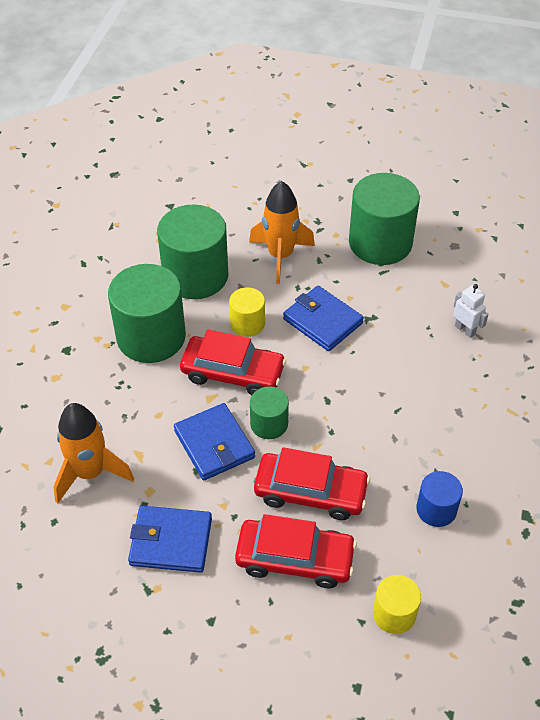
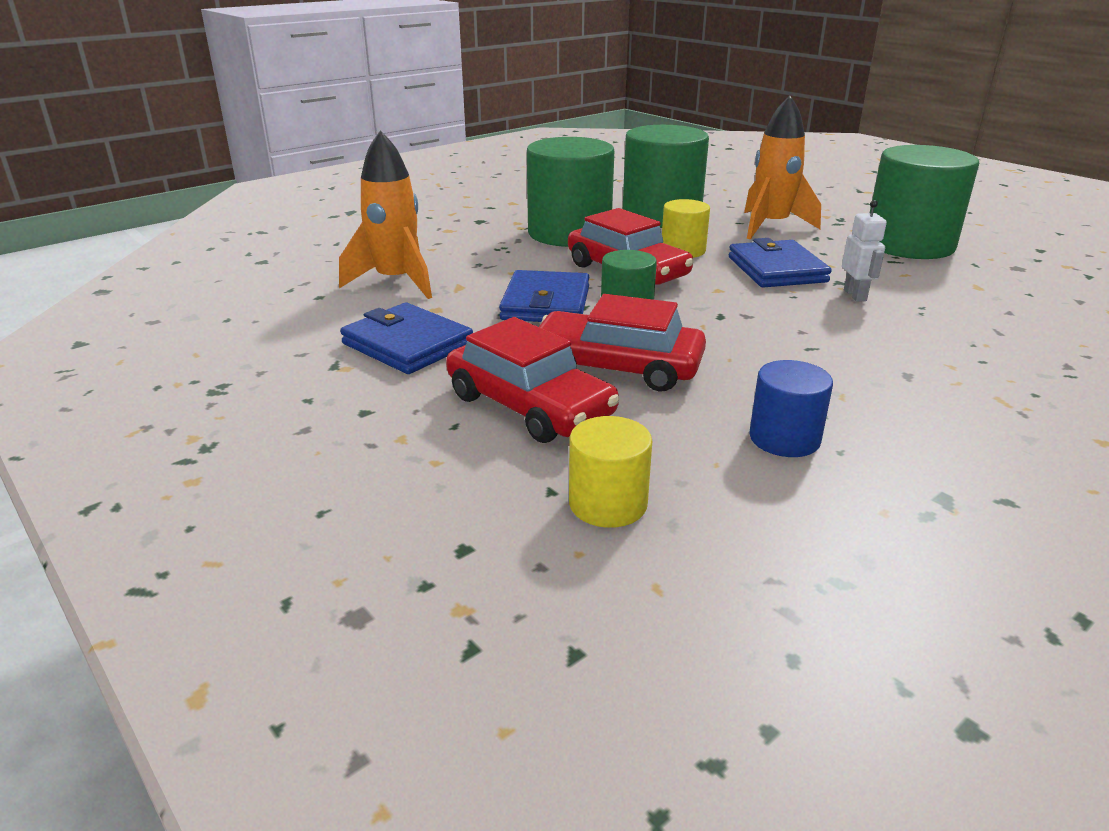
camera: 35 degrees right, 20 degrees down
(310, 492) = (616, 367): red car -> red car turned 150 degrees clockwise
(465, 330) = (979, 321): white robot -> white robot (855, 295)

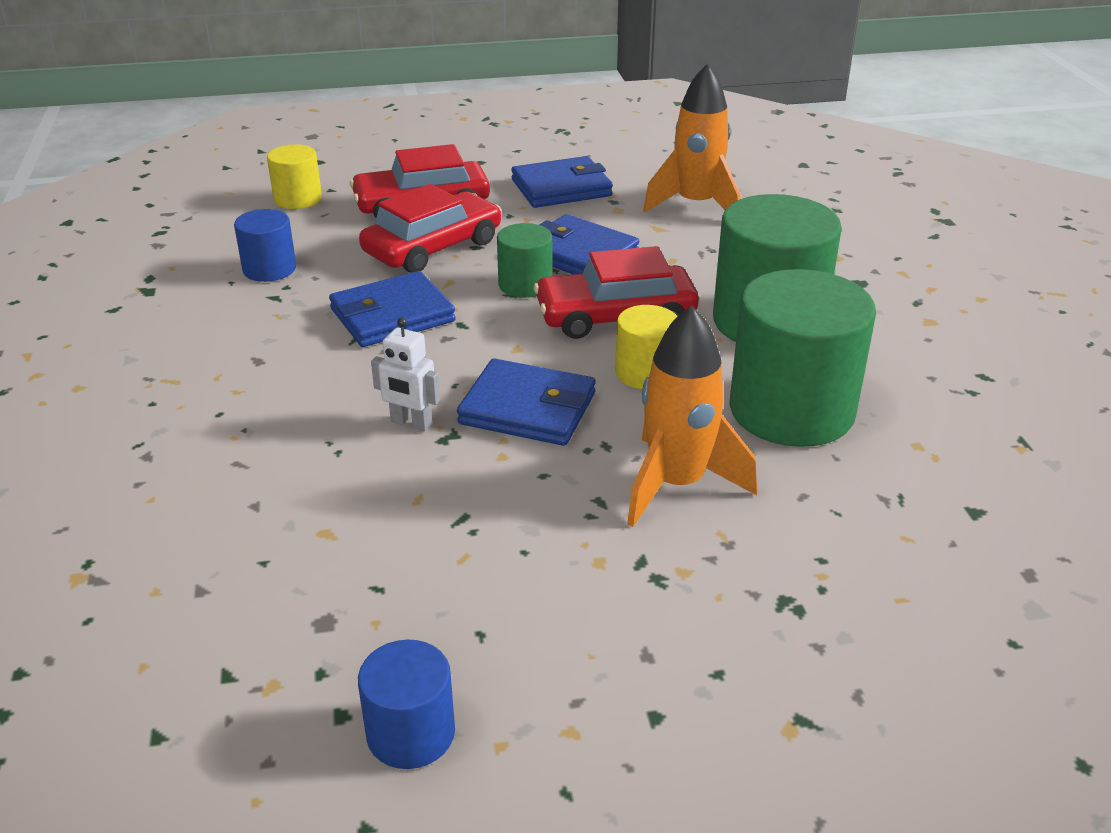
camera: 120 degrees right, 5 degrees up
(754, 344) = (392, 315): none -> blue wallet
(909, 245) = (495, 573): green cylinder -> none
(1014, 236) = (411, 733): none -> blue cylinder

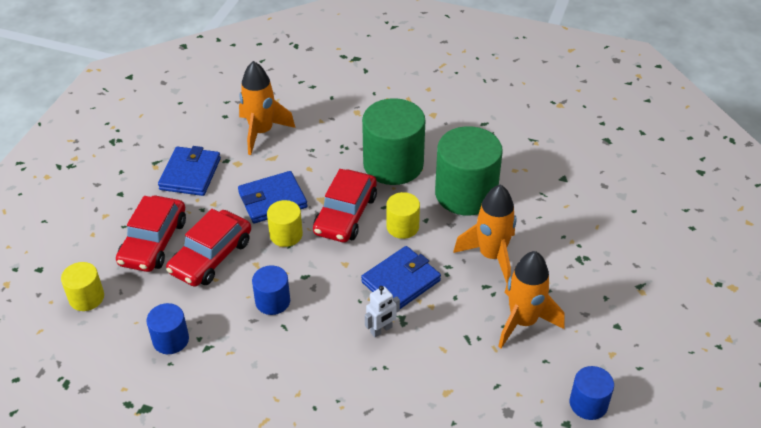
camera: 60 degrees left, 10 degrees up
(392, 315) = (272, 301): blue wallet -> blue cylinder
(433, 247) = (211, 256): red car -> red car turned 135 degrees counterclockwise
(525, 284) = (286, 235): green cylinder -> yellow cylinder
(553, 573) = (523, 322): none -> orange rocket

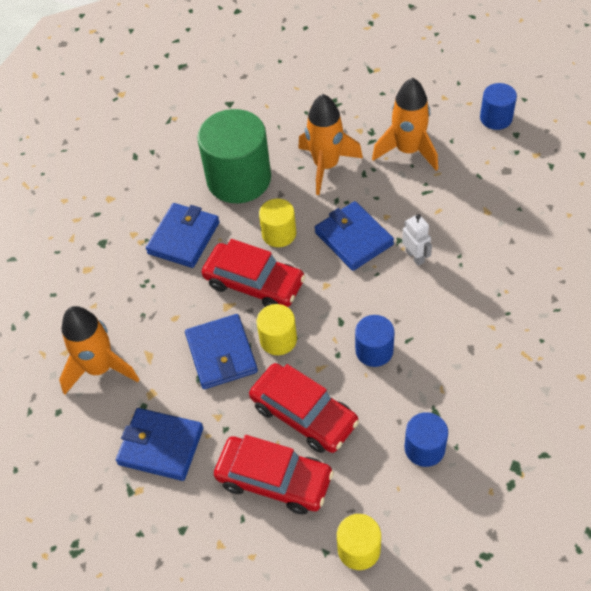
camera: 80 degrees left, 10 degrees up
(393, 164) = (184, 238): green cylinder -> blue wallet

